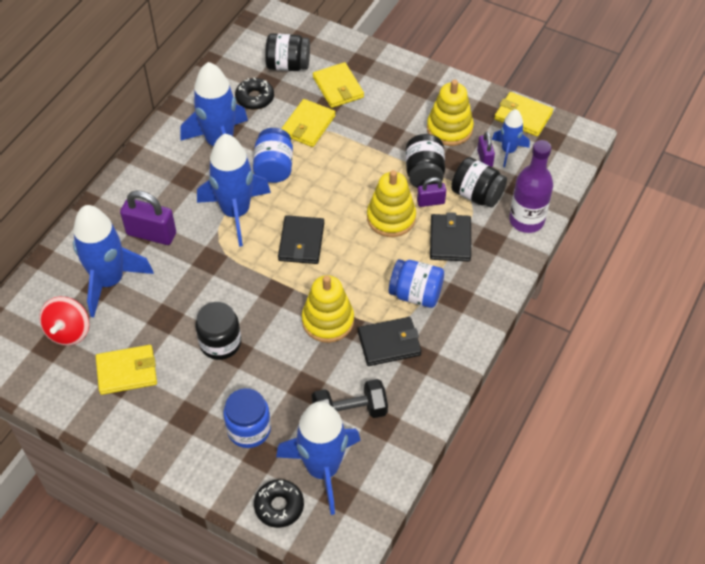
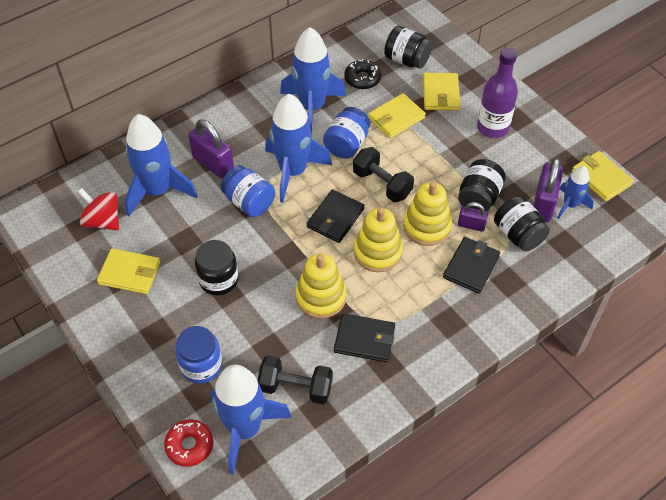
camera: 25 degrees right, 0 degrees up
(68, 331) = (103, 221): red spinning top -> red spinning top turned 90 degrees clockwise
(279, 506) = (189, 445): black donut -> red donut
(328, 193) = (382, 184): none -> black dumbbell
(415, 294) = (412, 304): blue jar -> blue jar (249, 202)
(449, 129) = (524, 165): yellow stacking toy -> yellow stacking toy (378, 252)
(484, 158) = (543, 204): purple padlock -> purple padlock, size x1.75
(526, 220) = (554, 276): purple bottle -> purple bottle (492, 127)

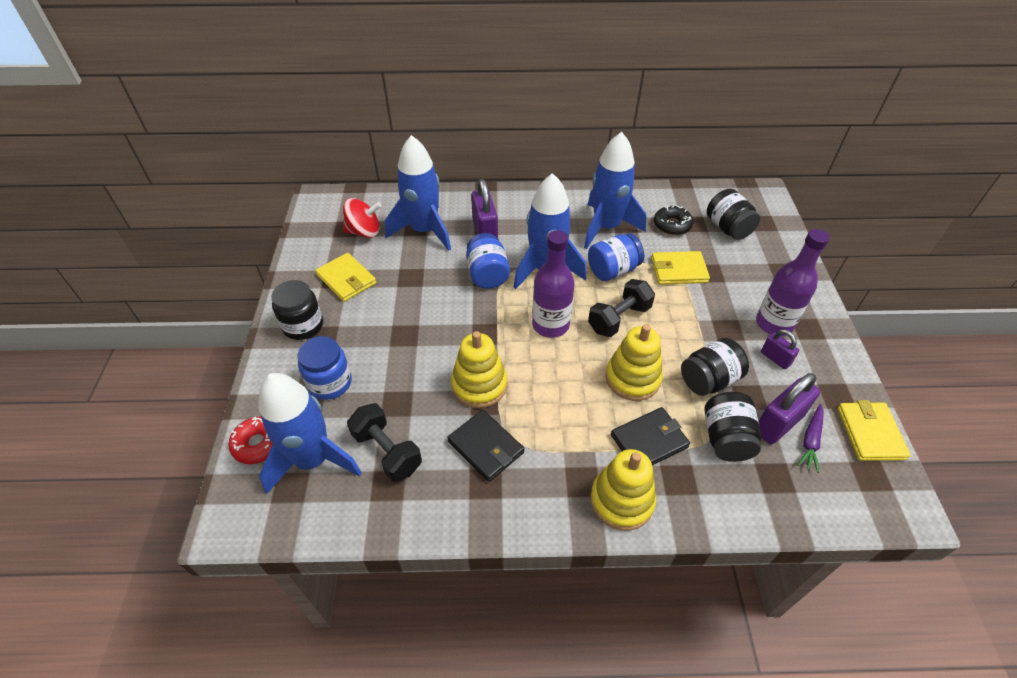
camera: 35 degrees right, 5 degrees down
(103, 221) = (364, 232): red spinning top -> red spinning top turned 105 degrees clockwise
(218, 280) = (407, 322): black jar -> black jar (303, 325)
(335, 218) = (550, 325): black wallet -> purple bottle
(378, 252) = (565, 375): yellow stacking toy -> yellow stacking toy (621, 500)
(382, 184) = (619, 318): black dumbbell -> black dumbbell turned 60 degrees clockwise
(440, 94) = (740, 270): yellow wallet -> none
(471, 225) = (680, 401): purple padlock -> purple padlock (775, 358)
(570, 205) = (810, 441): blue rocket -> purple carrot

